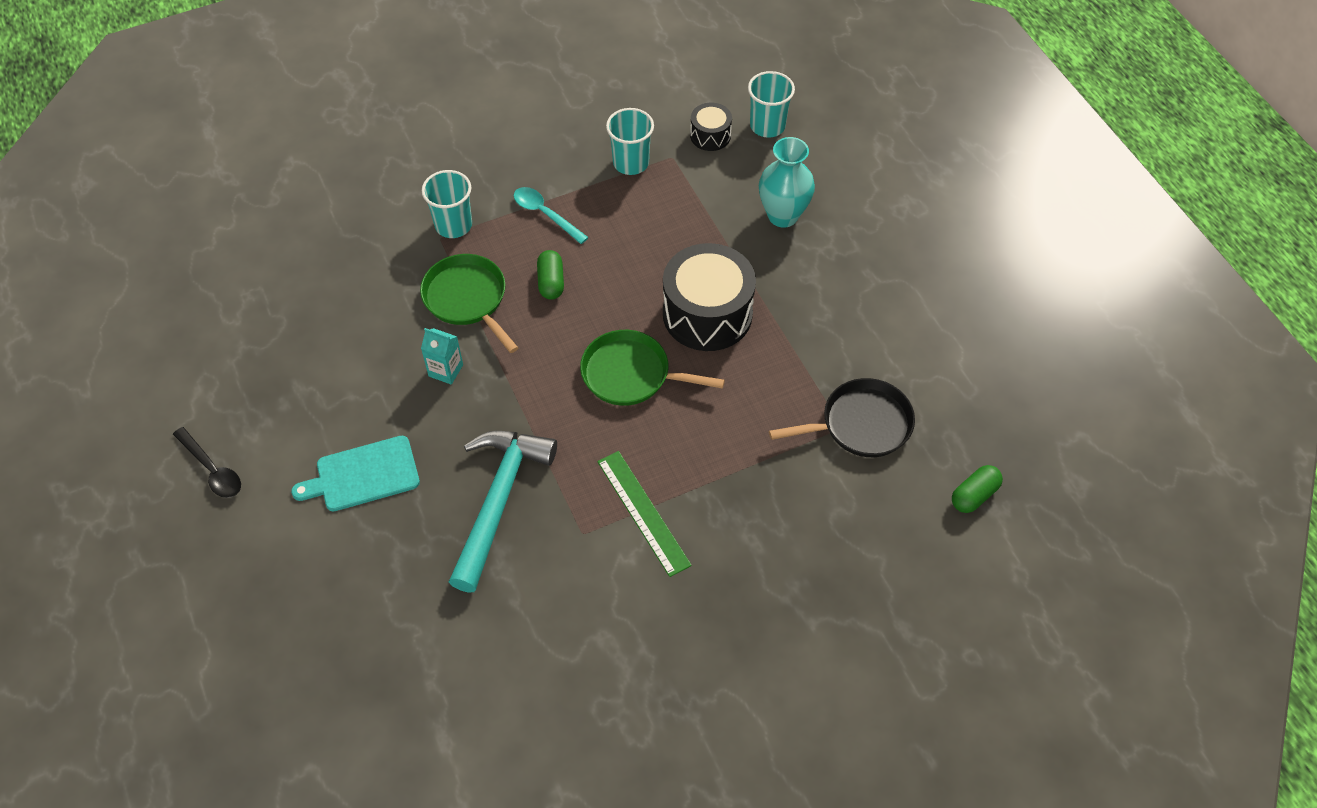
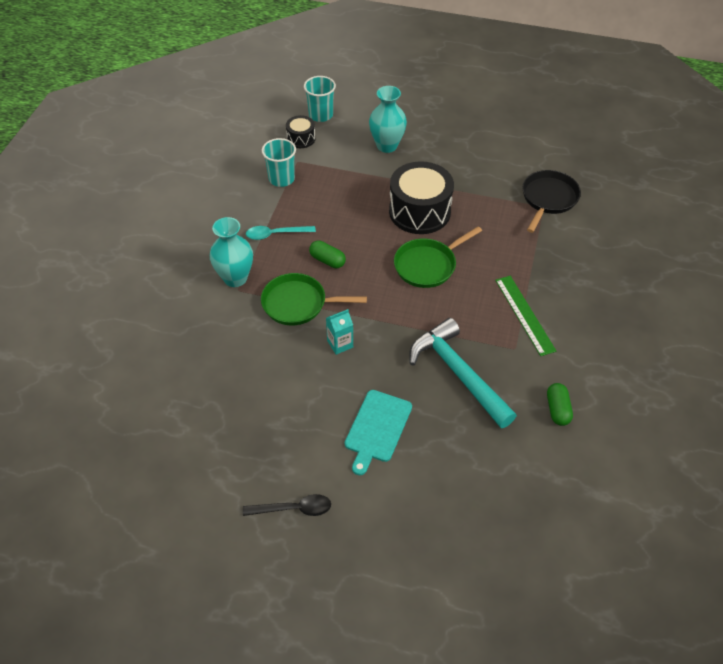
camera: 50 degrees left, 5 degrees down
(453, 225) = (235, 278): turquoise cup -> turquoise vase
(643, 512) = (524, 314): green ruler -> green ruler turned 60 degrees clockwise
(974, 495) = (627, 187): green capsule -> green capsule (557, 409)

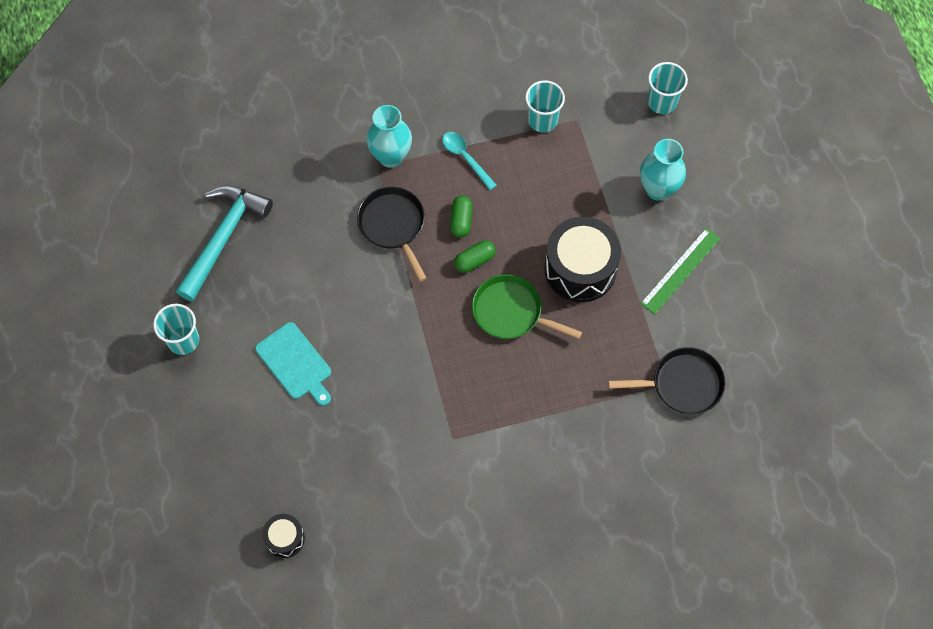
camera: 60 degrees right, 15 degrees up
(294, 509) = (183, 340): black spoon -> turquoise cup
(298, 303) = (393, 225): green pan -> black pan
(301, 138) = (612, 104): black drum -> black drum (285, 538)
(340, 344) = (368, 285): turquoise carton -> none
(377, 428) = (295, 363): turquoise cutting board -> turquoise cutting board turned 120 degrees counterclockwise
(458, 373) = (394, 401): turquoise hammer -> turquoise hammer (223, 238)
(524, 314) = (501, 429): green ruler -> green ruler (680, 271)
(557, 409) = (402, 506): green capsule -> green capsule (474, 260)

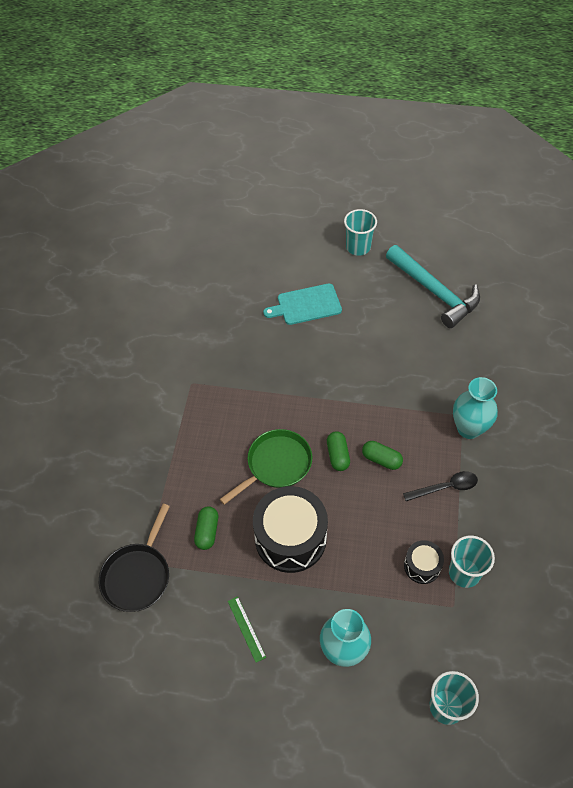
camera: 115 degrees right, 10 degrees down
(285, 538) = (179, 262): black drum -> black drum (422, 566)
(393, 225) = (398, 407): black pan -> none
(465, 158) = (445, 487): turquoise spoon -> black spoon
(610, 343) = (207, 532): none -> green capsule
(680, 271) = (246, 628): green ruler -> green ruler, size x0.60

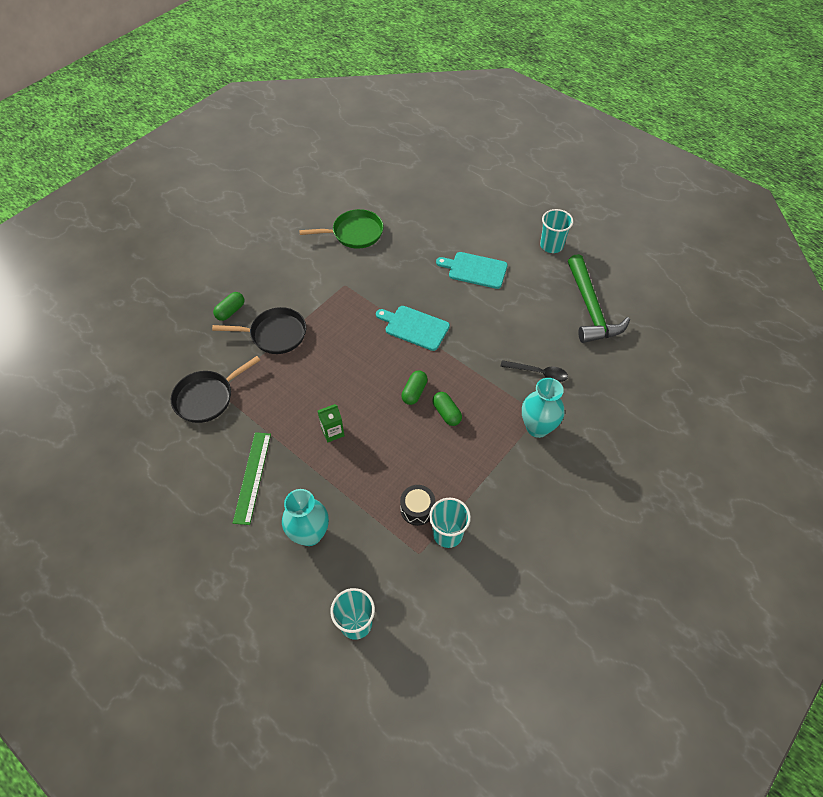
camera: 30 degrees right, 0 degrees up
(159, 471) = (275, 334): none -> black pan
(207, 532) = (276, 394): green capsule -> green capsule (230, 311)
(246, 628) = (252, 477): green ruler -> green ruler, size x1.68
(276, 465) = (362, 374): green pan -> green pan (354, 233)
(290, 538) = (332, 432): black drum -> green carton
(291, 391) = (414, 327): none -> turquoise cutting board
(434, 292) = (590, 309): turquoise hammer -> green hammer
(445, 487) = (482, 461): black spoon -> black spoon (538, 373)

